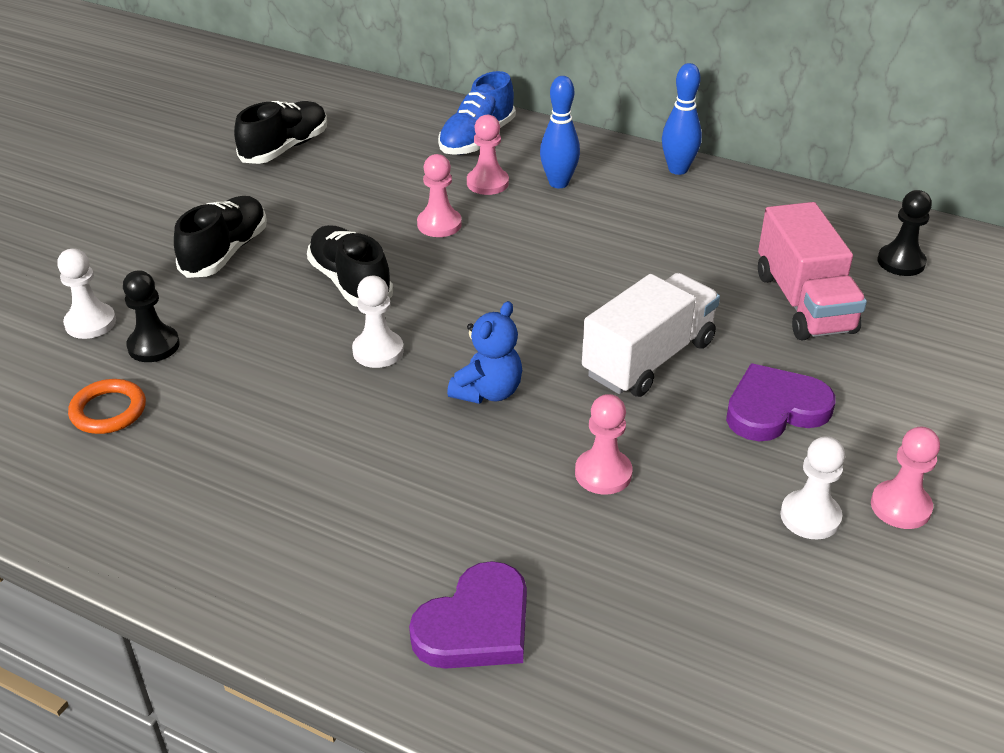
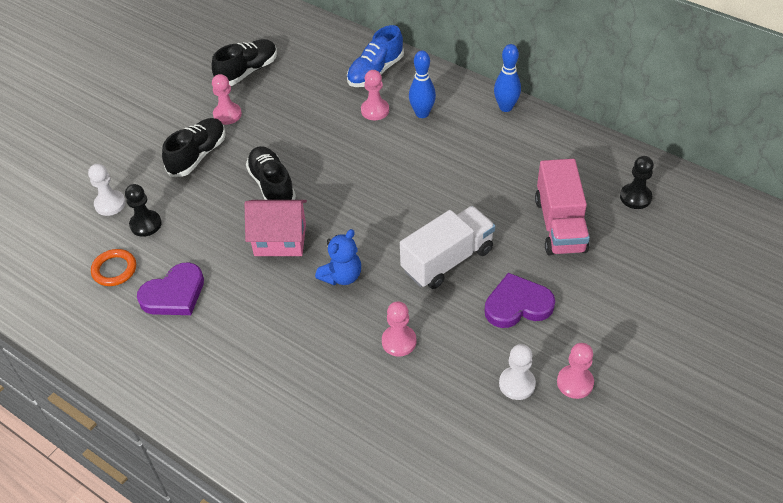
camera: 10 degrees right, 10 degrees up
(378, 351) = (280, 240): white pawn -> pink house
(439, 224) = (336, 143): pink pawn -> pink pawn (227, 114)
(476, 625) = (303, 435): purple heart -> purple heart (174, 294)

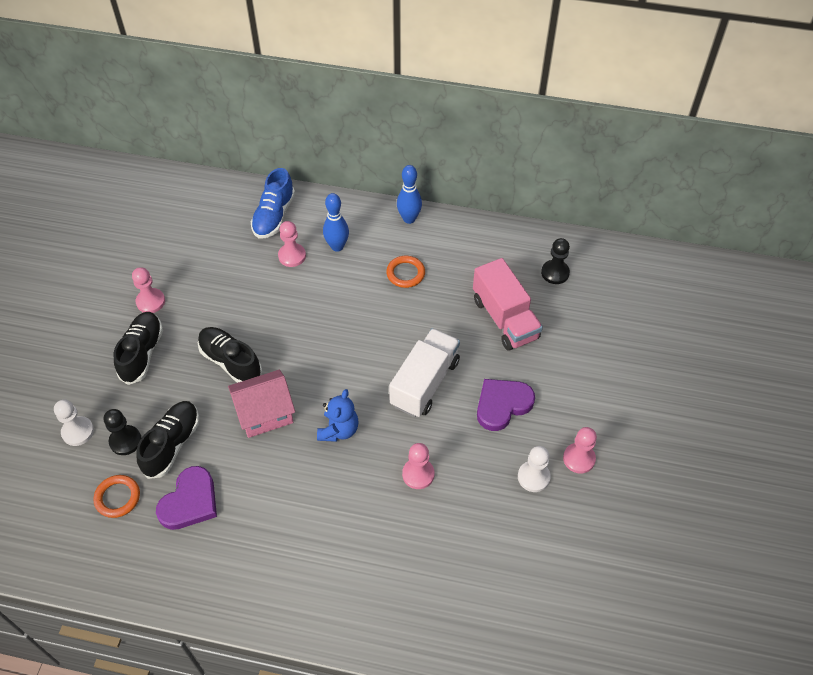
camera: 25 degrees left, 5 degrees up
(247, 71) = (148, 250): black shoe -> black shoe (172, 444)
(477, 155) = (405, 273): none -> orange ring

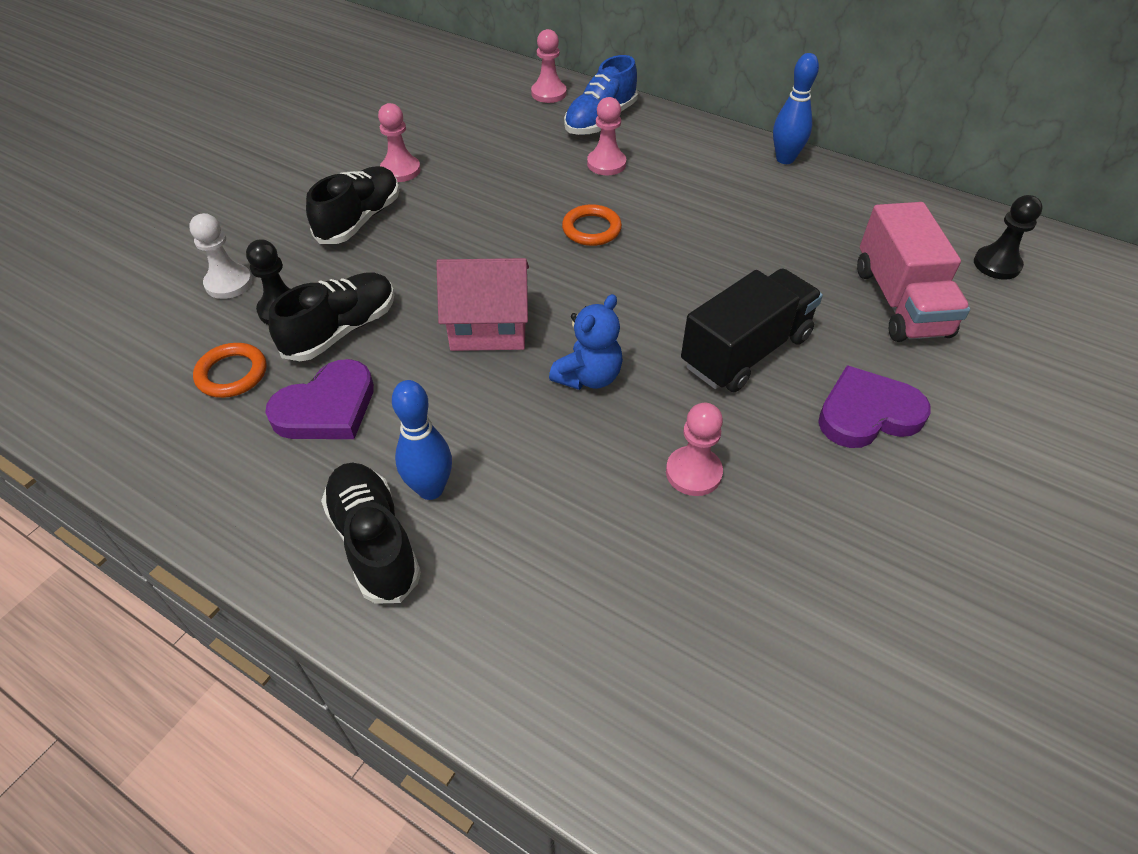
camera: 20 degrees right, 5 degrees down
(231, 362) = (470, 256): black shoe -> black shoe (374, 542)
(337, 246) = (672, 167): blue bowling pin -> blue bowling pin (430, 489)
(405, 273) = (760, 215): orange ring -> orange ring (591, 229)
(425, 383) = (746, 351): white truck -> black truck
(533, 477) = (898, 536): white pawn -> none
(579, 459) = (991, 531): pink pawn -> pink pawn (549, 93)

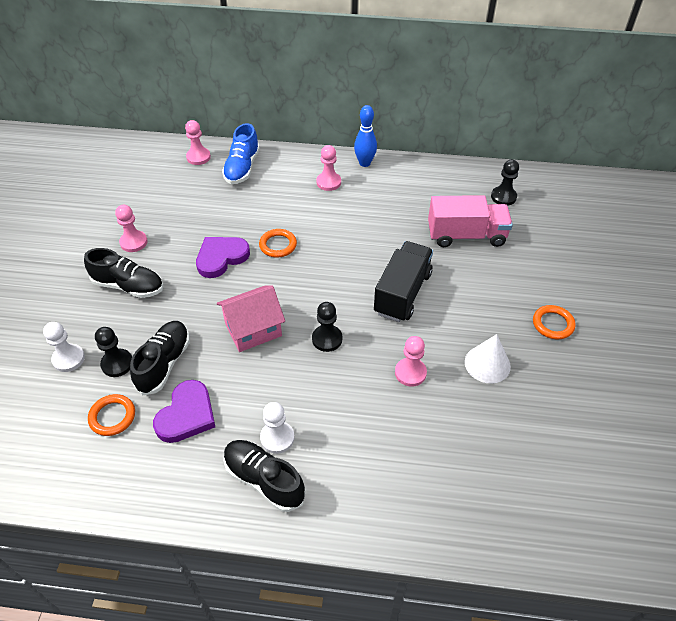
camera: 25 degrees left, 0 degrees up
(359, 220) = (128, 286): black shoe -> black shoe turned 105 degrees clockwise
(430, 489) = (277, 438): blue bowling pin -> white pawn
(588, 377) = (327, 339): blue teddy bear -> black pawn
(606, 164) = (262, 198): pink pawn -> pink pawn (328, 182)
(836, 507) = (487, 364): none -> white cone
(867, 413) = (479, 306): purple heart -> purple heart (221, 258)
(900, 302) = (466, 235): pink truck -> pink truck turned 60 degrees counterclockwise
(993, 486) = (553, 324): none -> orange ring

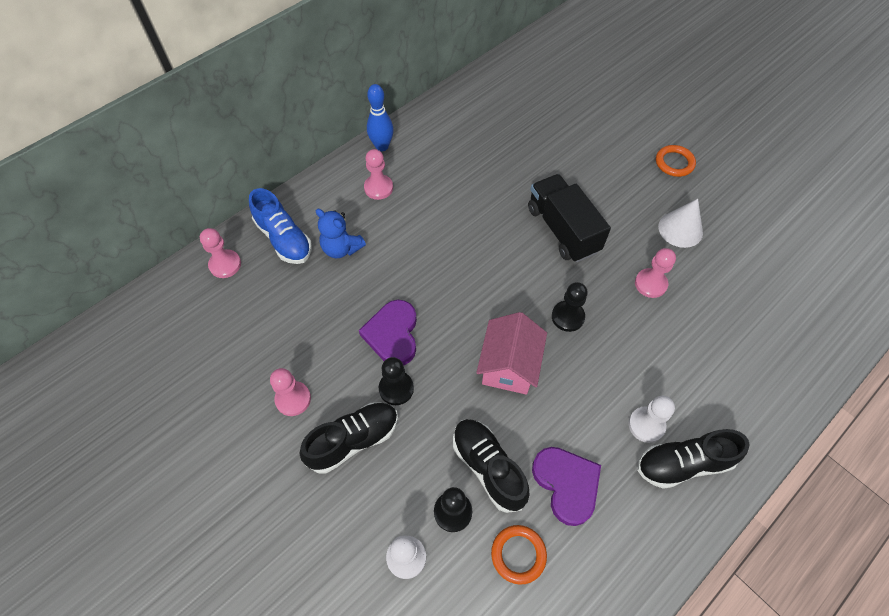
camera: 50 degrees left, 10 degrees up
(262, 195) = (341, 248): none -> blue teddy bear
(278, 245) = (421, 279): orange ring -> none
(466, 235) = (538, 144): pink truck -> none
(503, 197) = (519, 91): black pawn -> black pawn (396, 388)

